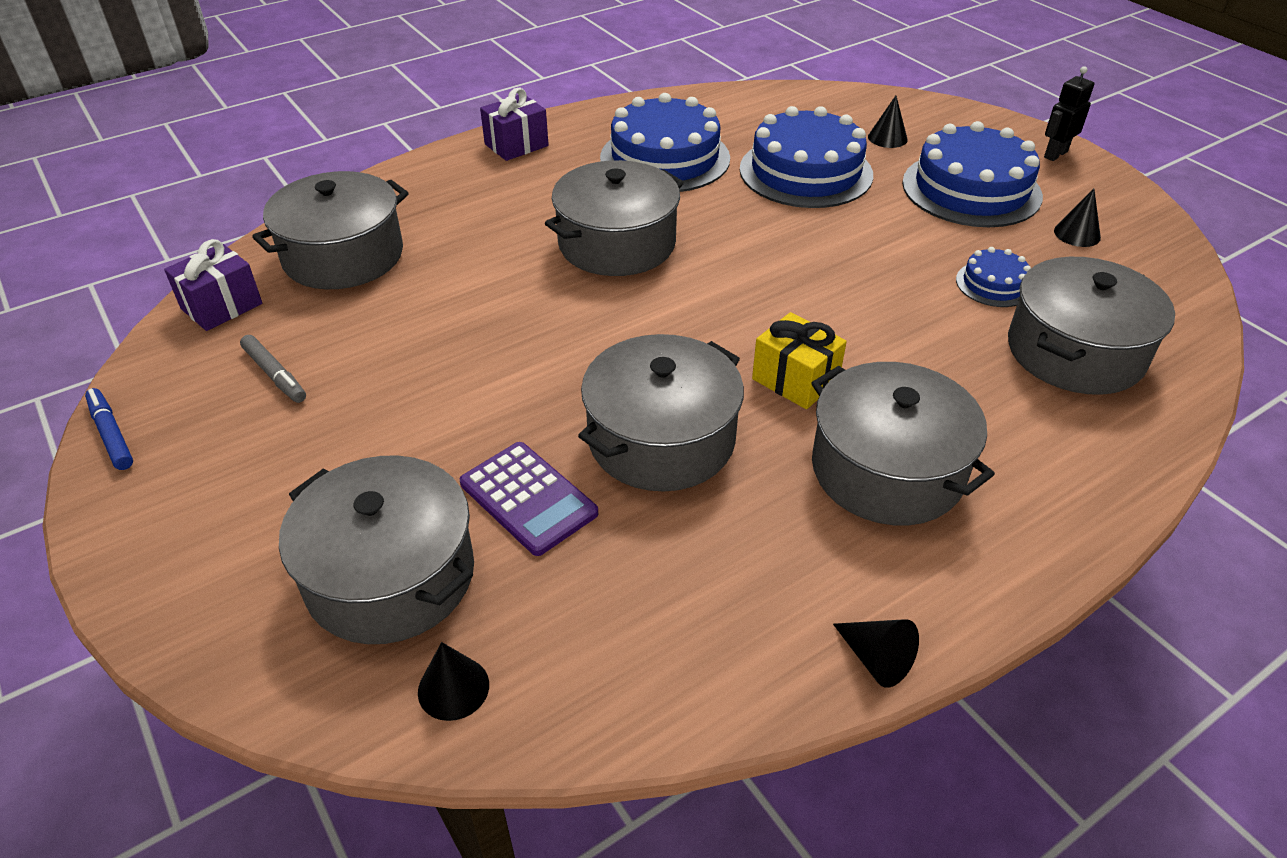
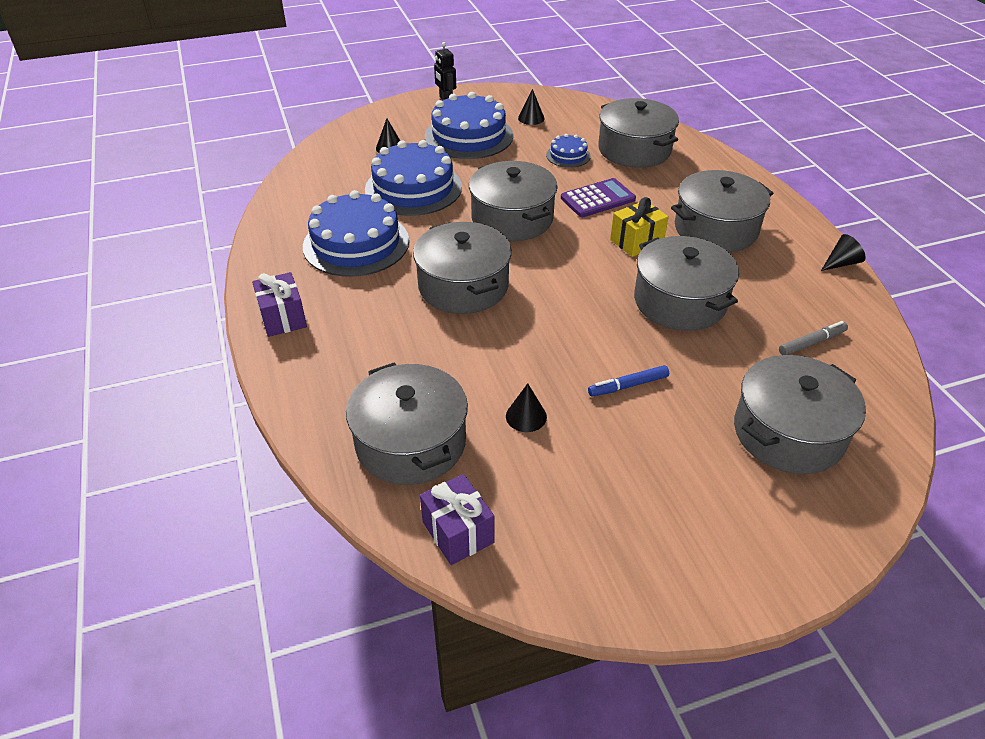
camera: 75 degrees left, 0 degrees up
(111, 434) = (625, 607): blue marker -> blue marker (628, 386)
(275, 374) = (570, 492): grey marker -> grey marker (811, 343)
(453, 688) = (871, 411): black cone -> black cone (526, 416)
(528, 498) = (725, 364): purple calculator -> purple calculator (597, 199)
(785, 257) = (512, 218): none -> grey pot

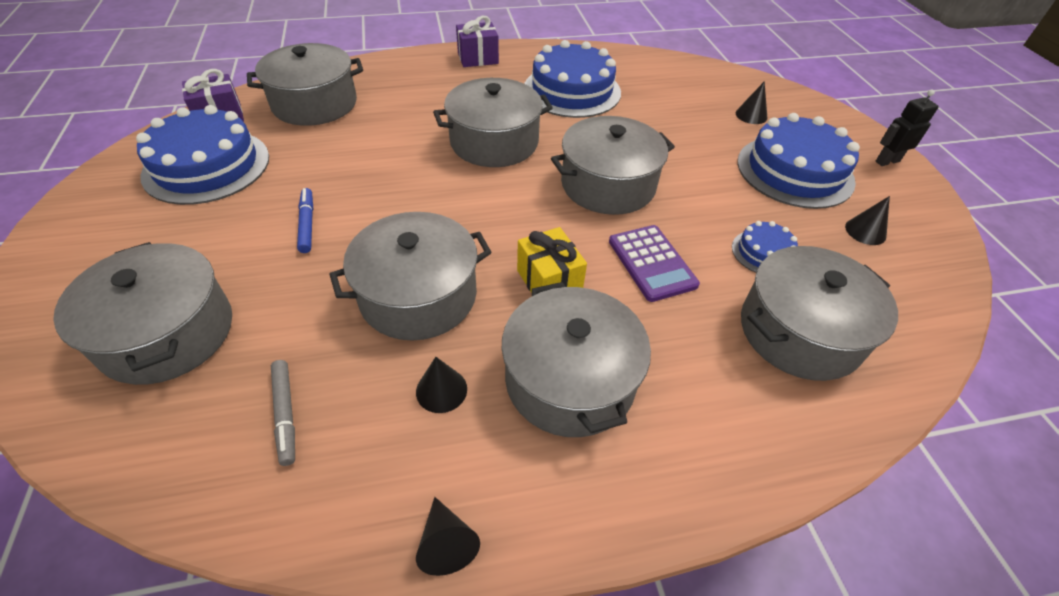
camera: 95 degrees right, 5 degrees up
(413, 188) = (669, 125): blue cake -> blue cake (207, 166)
(526, 416) = (307, 158): black cone -> black cone (441, 390)

